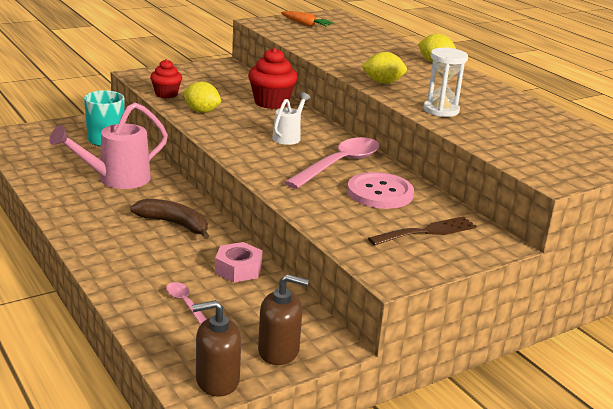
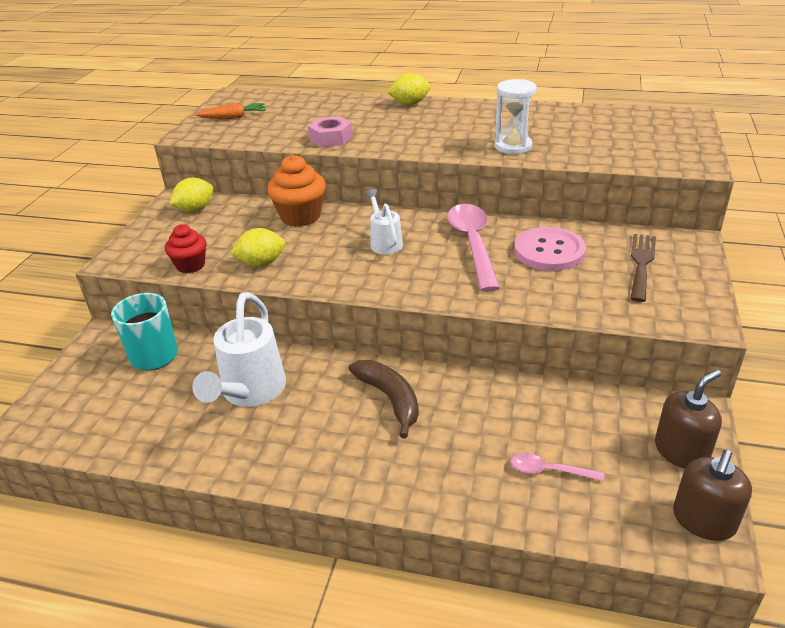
camera: 40 degrees left, 10 degrees up
(116, 179) = (250, 392): pink watering can -> white watering can
(174, 224) = (390, 399): brown banana -> brown banana turned 75 degrees clockwise
(238, 269) = (517, 401): pink nut -> pink nut (331, 138)
(271, 102) = (300, 216): red cupcake -> orange cupcake
(383, 82) = (421, 143): yellow lemon -> yellow lemon (195, 209)

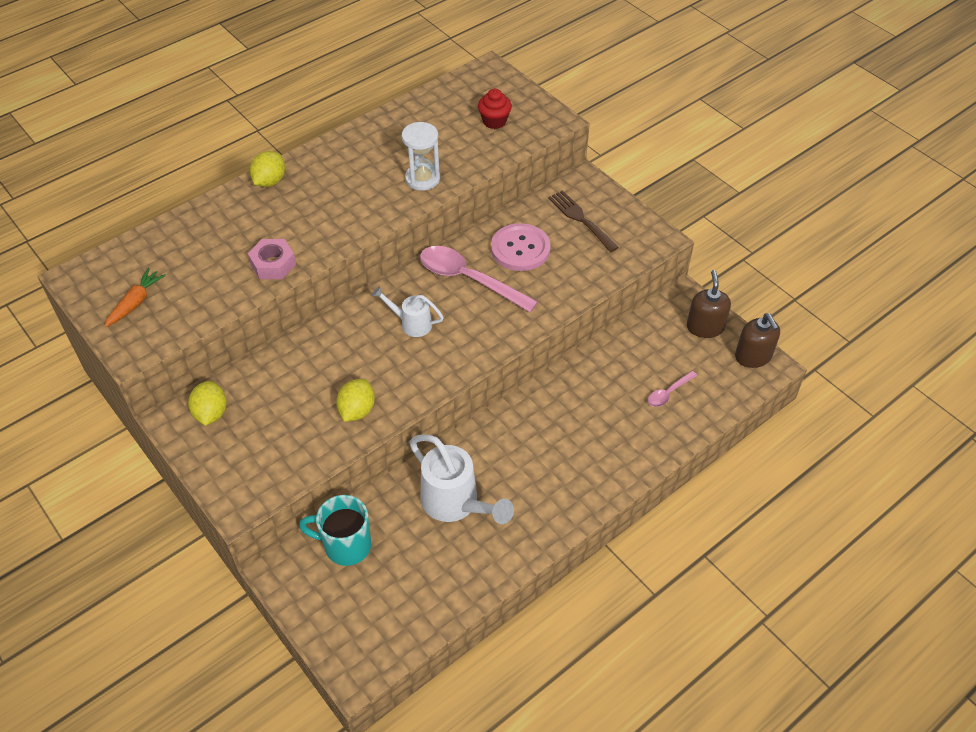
camera: 55 degrees left, 15 degrees up
(190, 265) = (308, 457): red cupcake -> red cupcake (494, 121)
(300, 216) = (312, 350): orange cupcake -> none
(390, 399) = (539, 429): brown banana -> none

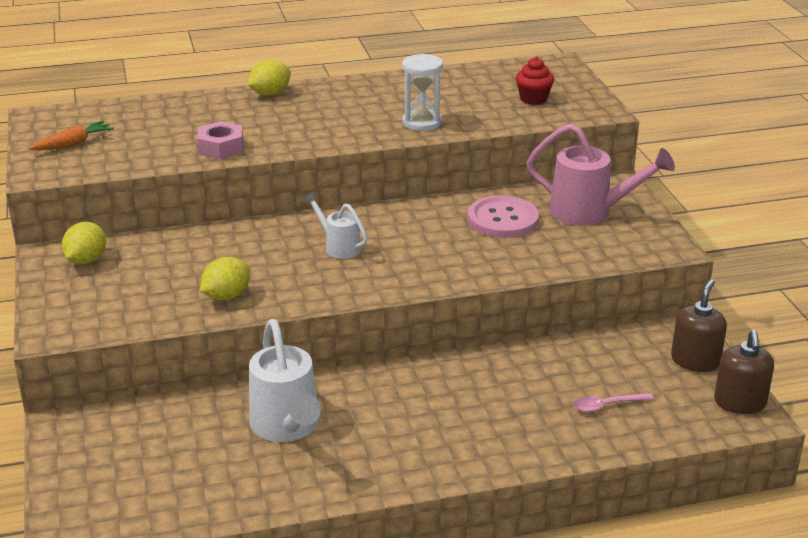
camera: 25 degrees right, 20 degrees down
(346, 546) = (145, 425): turquoise mug -> none
(469, 279) = (427, 229): pink spoon -> none
(580, 219) = (589, 212): brown fork -> pink watering can

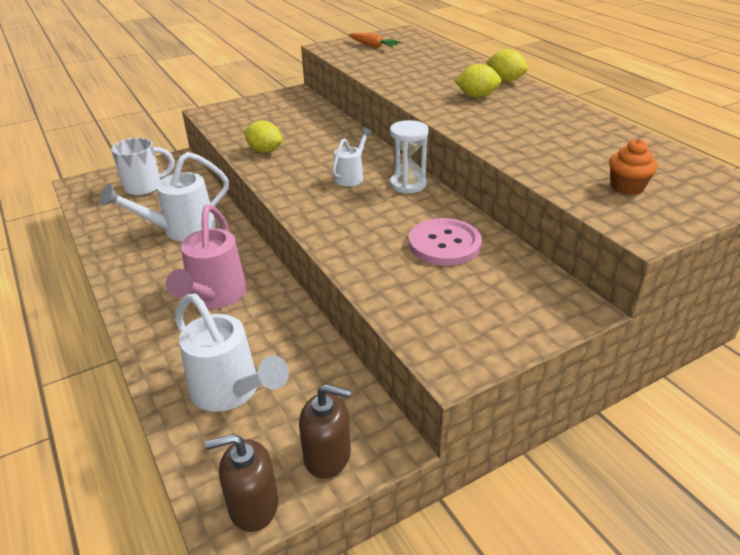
camera: 75 degrees right, 5 degrees up
(86, 260) = (293, 103): yellow lemon -> yellow lemon (477, 96)
(135, 459) = (145, 187): none -> white mug
(221, 147) = (399, 82): pink nut -> none
(422, 122) = (511, 141): white hourglass -> white hourglass (408, 184)
(533, 99) = (627, 187): red cupcake -> orange cupcake
(589, 212) = (496, 295): pink watering can -> pink watering can (214, 297)
(607, 405) = (231, 391): pink spoon -> white watering can

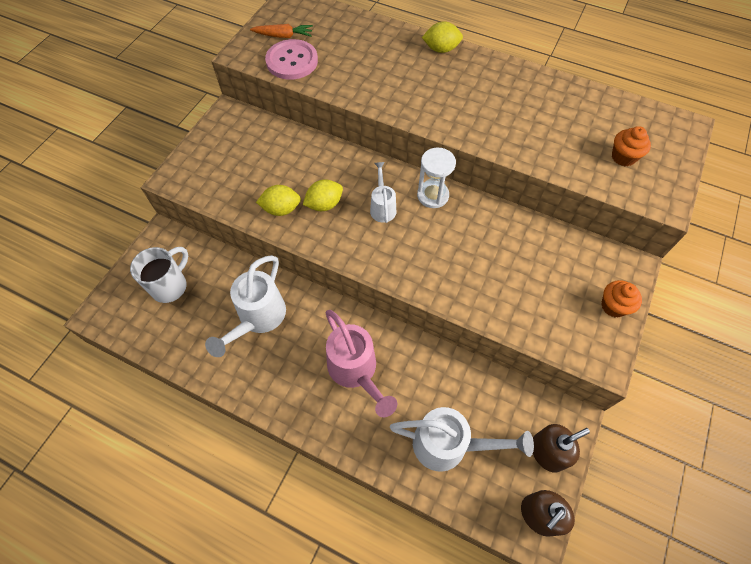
camera: 35 degrees left, 25 degrees up
(444, 244) = (511, 249): pink button -> pink button (292, 61)
(477, 96) = (438, 83): yellow lemon -> yellow lemon (324, 204)
(516, 329) = (613, 306): none -> orange cupcake

